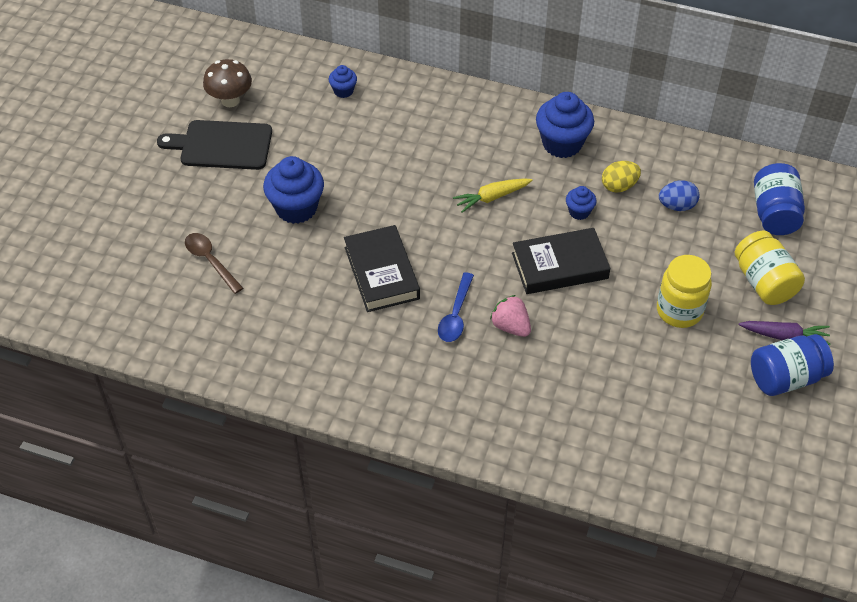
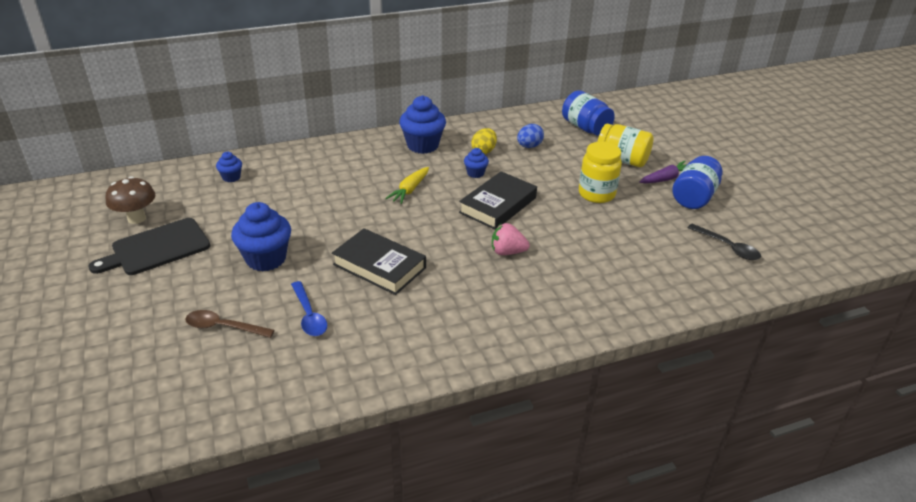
camera: 40 degrees left, 15 degrees down
(456, 315) = (462, 264): blue spoon -> blue spoon (309, 315)
(743, 457) = (728, 247): none -> black spoon

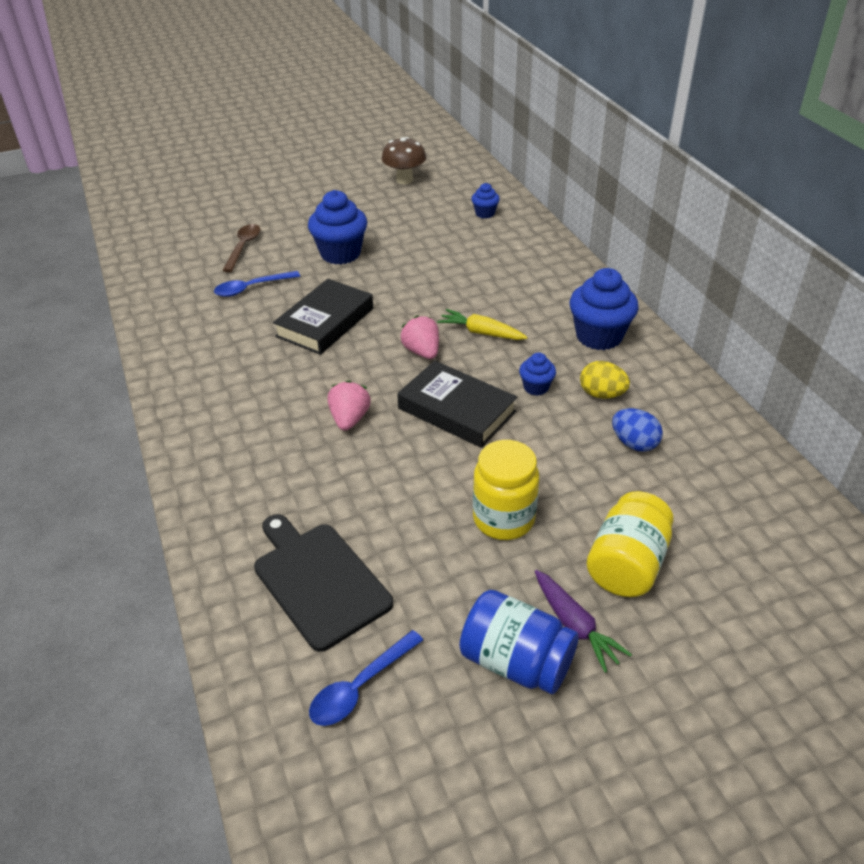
camera: 90 degrees right, 5 degrees up
(157, 248) = (358, 198): black cutting board -> black cutting board (319, 581)
(429, 217) = (422, 352): none -> pink strawberry
(585, 128) = (731, 520): blue jar -> none
(728, 247) = (360, 687): black spoon -> blue spoon

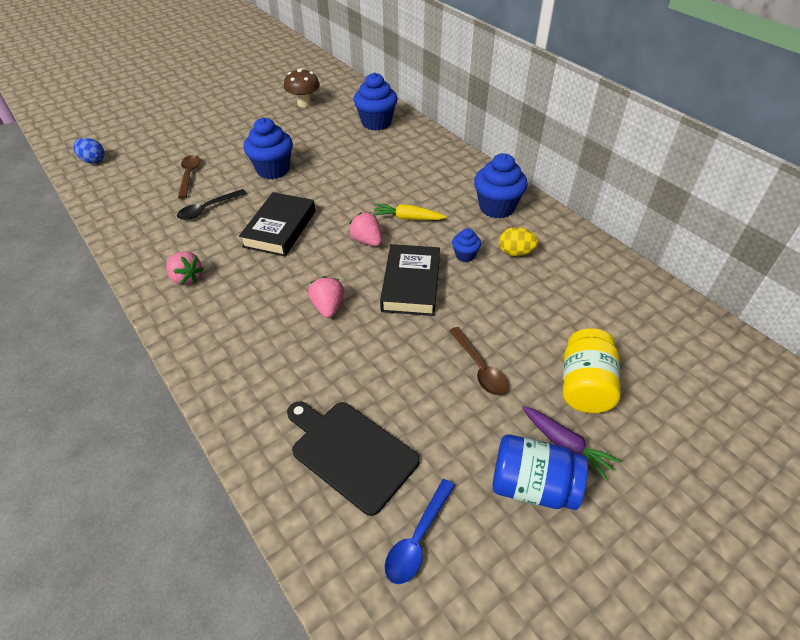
camera: 15 degrees left, 5 degrees up
(203, 361) = (186, 278): none -> pink strawberry
(251, 288) = (208, 209): blue spoon -> black spoon
(457, 410) = (411, 284): black book -> black book turned 75 degrees clockwise
(485, 213) = (376, 123): blue cupcake -> blue cupcake, size x1.96
(503, 519) = (479, 368): yellow jar -> brown spoon
(634, 443) = (553, 287): blue egg -> blue egg (93, 161)

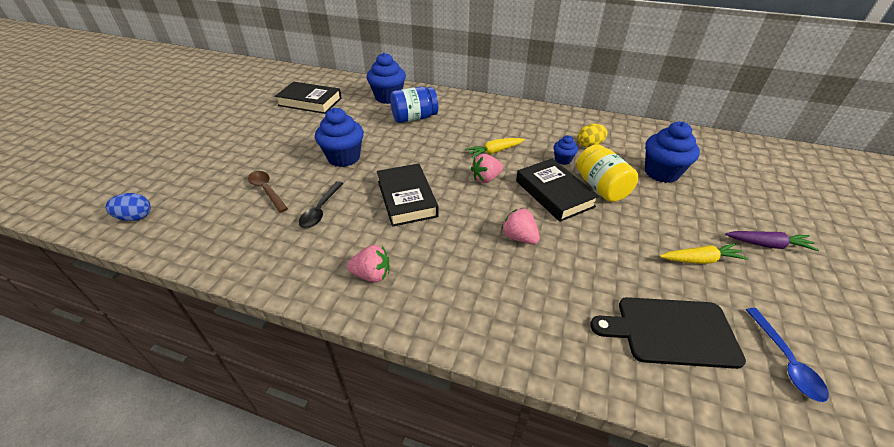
camera: 35 degrees left, 5 degrees down
(304, 104) = (310, 102): brown mushroom -> black book
(367, 241) = (486, 178): pink strawberry -> pink strawberry turned 45 degrees counterclockwise
(467, 416) = (700, 260): none -> yellow carrot
(479, 368) = (665, 225): brown spoon -> none
(496, 207) = (542, 123): blue cupcake -> blue cupcake (661, 173)
(532, 486) = (787, 280): blue jar -> blue jar (414, 118)
(584, 386) = (728, 205): yellow jar -> yellow jar (601, 187)

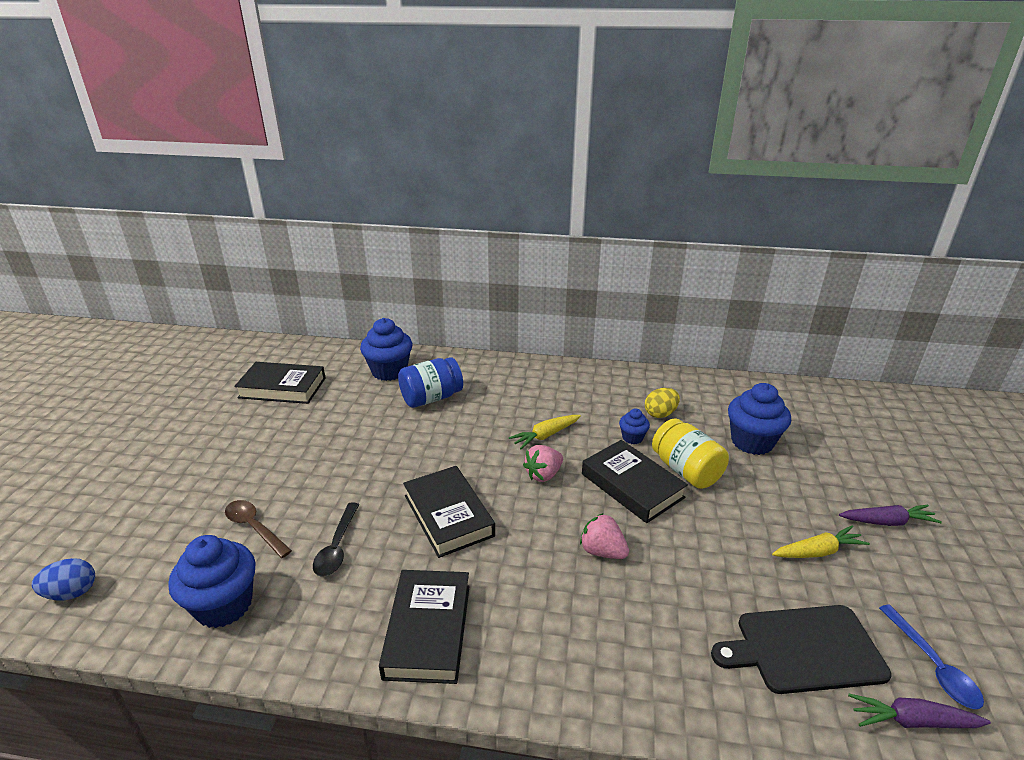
camera: 10 degrees left, 10 degrees down
(344, 158) = (350, 466): blue cupcake -> blue cupcake (224, 605)
(372, 275) = (428, 630): pink strawberry -> black book
(757, 401) = (912, 721): none -> purple carrot

